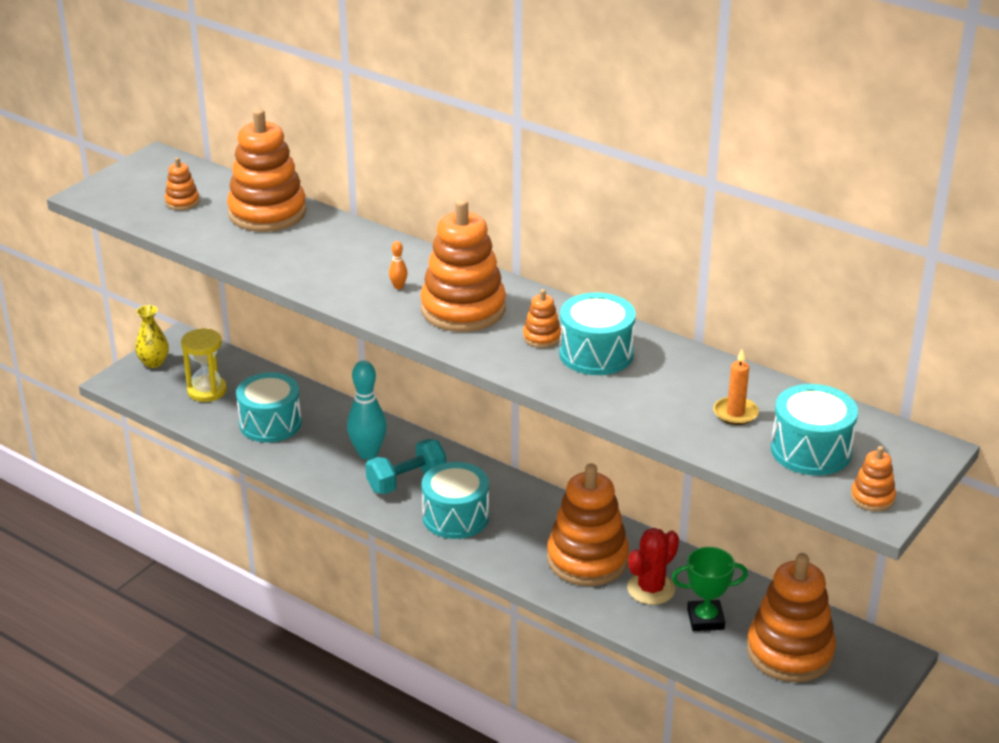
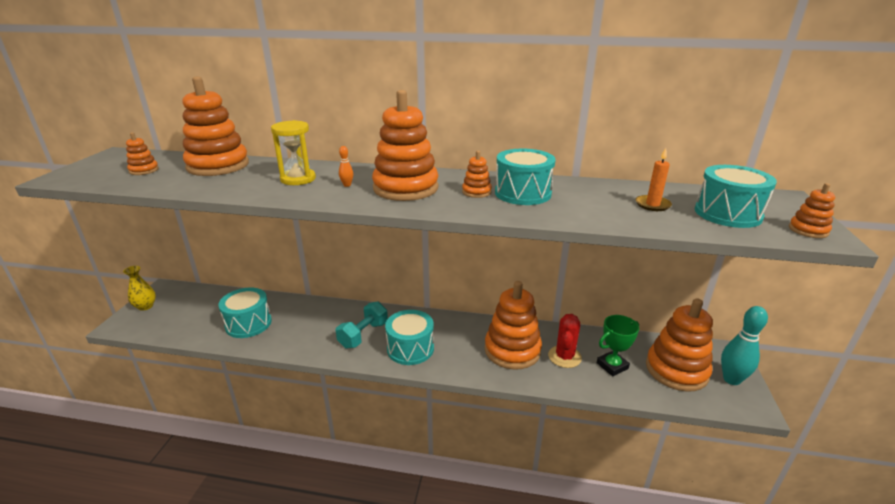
camera: 25 degrees left, 5 degrees down
(207, 390) = (192, 314): yellow hourglass -> yellow hourglass (298, 179)
(368, 453) = (327, 324): turquoise bowling pin -> turquoise bowling pin (731, 379)

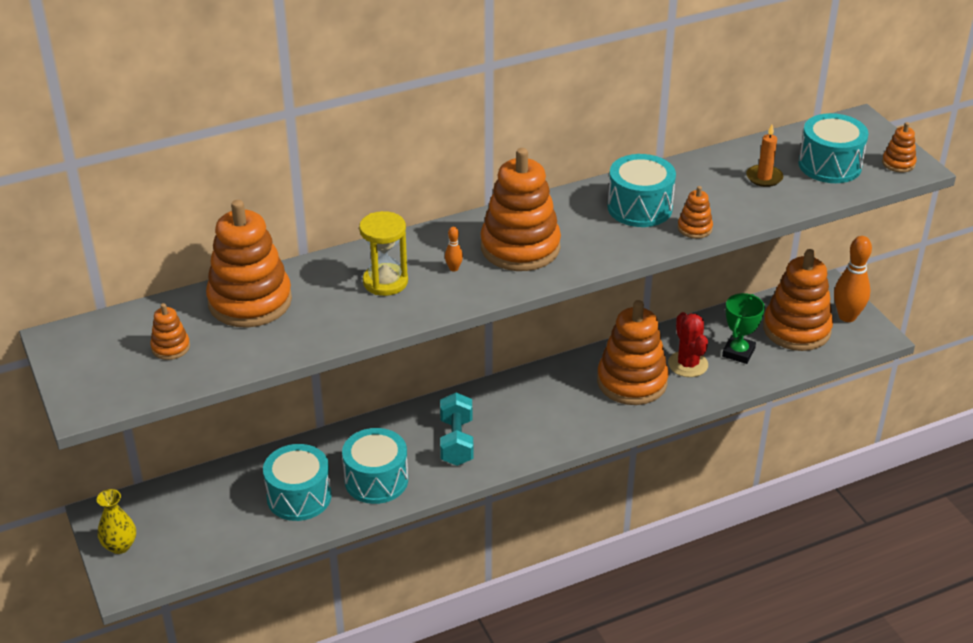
camera: 35 degrees left, 10 degrees up
(410, 348) = (526, 431): turquoise drum -> turquoise drum (376, 480)
(476, 192) = (595, 224): orange stacking toy -> orange stacking toy (694, 228)
(731, 379) = (847, 316): turquoise bowling pin -> orange bowling pin

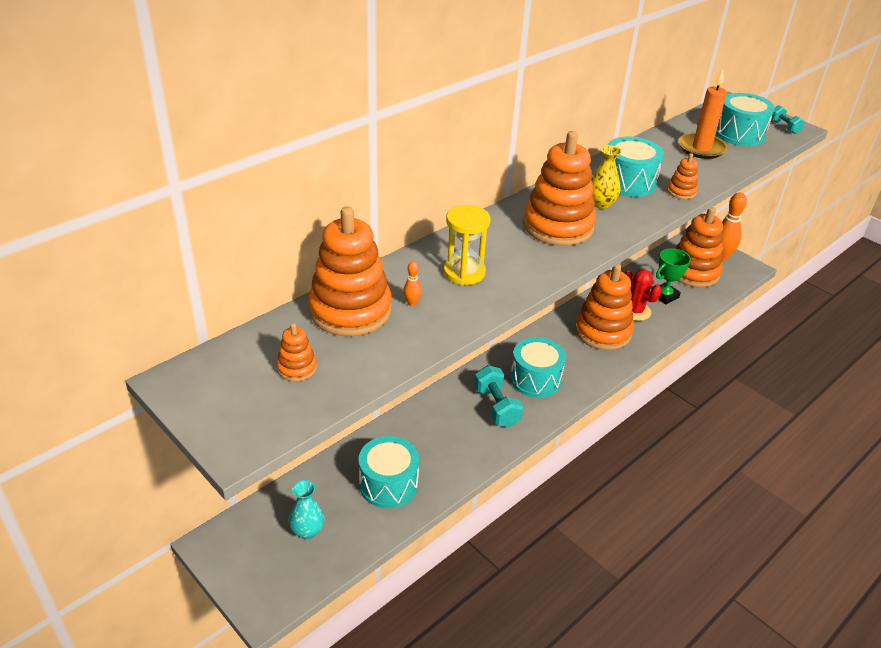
camera: 20 degrees left, 0 degrees up
(120, 546) = (242, 571): yellow vase -> yellow vase (601, 204)
(197, 523) = (307, 530): none -> turquoise vase
(376, 480) = (448, 454): turquoise drum -> turquoise drum (535, 379)
(454, 268) = (515, 252): orange bowling pin -> orange bowling pin (412, 303)
(738, 352) = (664, 296): green trophy -> green trophy turned 45 degrees clockwise
(764, 177) = (701, 148): orange candle -> orange candle, size x1.62
(898, 163) = (784, 127): orange stacking toy -> turquoise dumbbell

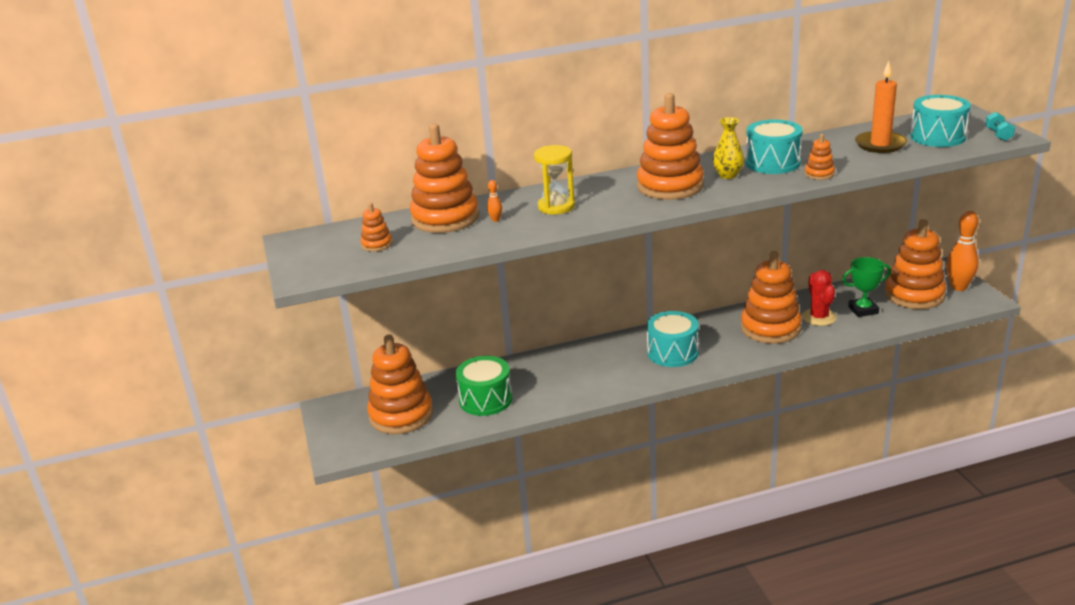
camera: 30 degrees right, 10 degrees down
(307, 530) = (401, 415): turquoise vase -> orange stacking toy
(388, 484) = (485, 399): turquoise drum -> green drum
(496, 407) = (619, 366): turquoise dumbbell -> none

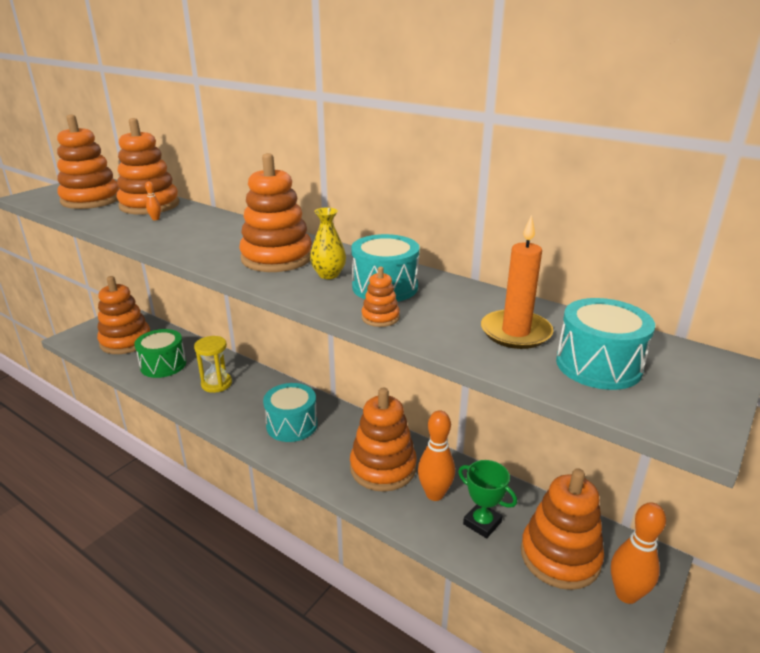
camera: 50 degrees right, 0 degrees up
(377, 244) = (91, 200): orange stacking toy -> orange stacking toy, size x2.26
(556, 206) = (196, 230): yellow hourglass -> yellow hourglass (216, 384)
(819, 317) = (434, 494): red cactus -> orange bowling pin
(998, 135) = (681, 413): turquoise dumbbell -> none

